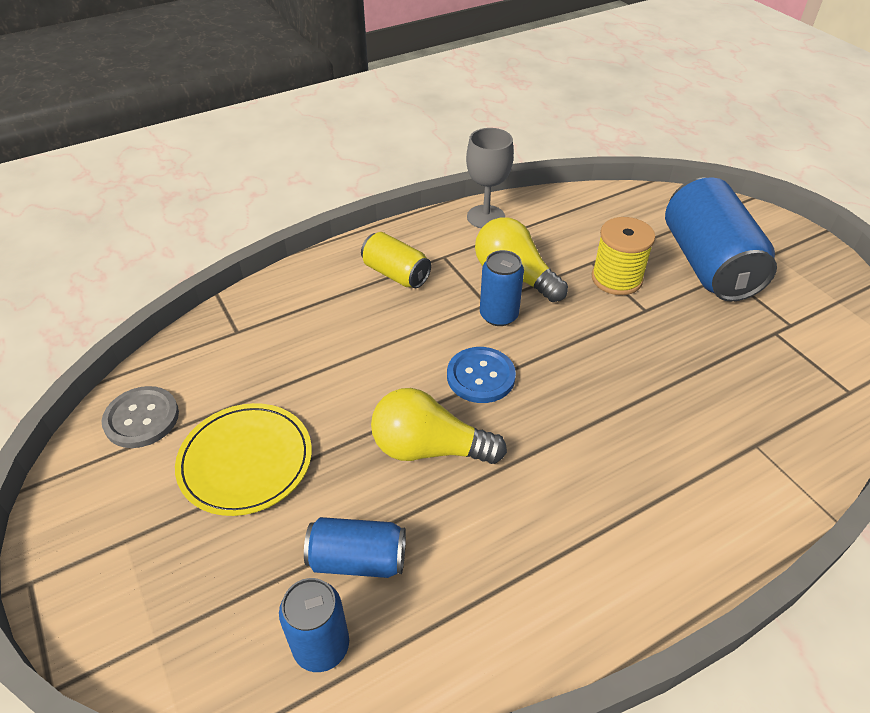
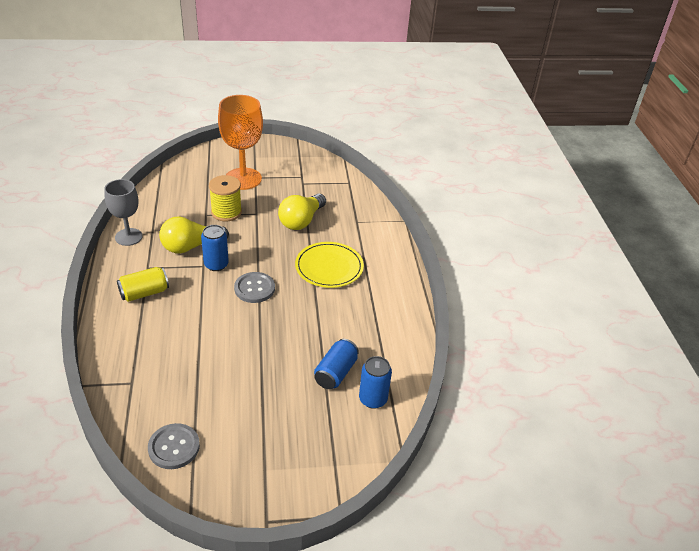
camera: 70 degrees left, 5 degrees down
(245, 461) = (244, 402): yellow plate -> yellow plate (329, 267)
(429, 448) = (287, 325): yellow light bulb -> yellow light bulb (301, 221)
(480, 376) = (254, 288): blue button -> grey button
(708, 264) = (243, 179): blue can -> orange goblet

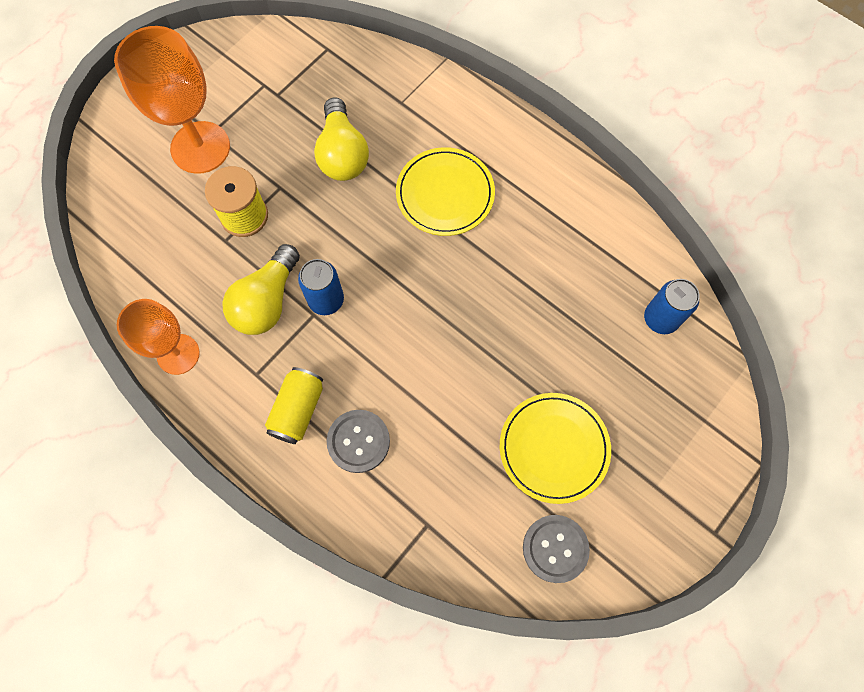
camera: 40 degrees left, 30 degrees up
(128, 237) = (178, 354): grey goblet -> orange goblet
(236, 405) = (554, 448): none -> yellow plate
(254, 288) = (404, 293): grey button -> grey button (358, 441)
(335, 373) = (598, 321): blue can -> none

